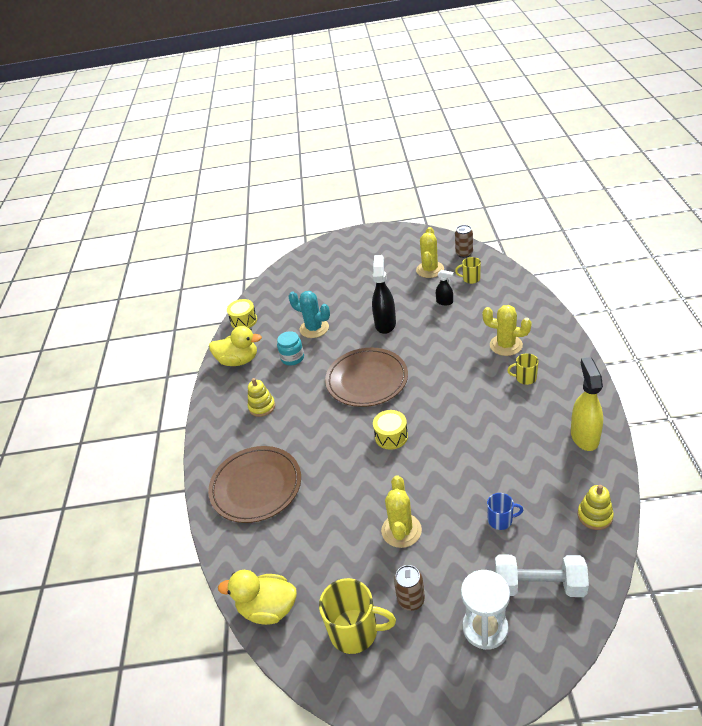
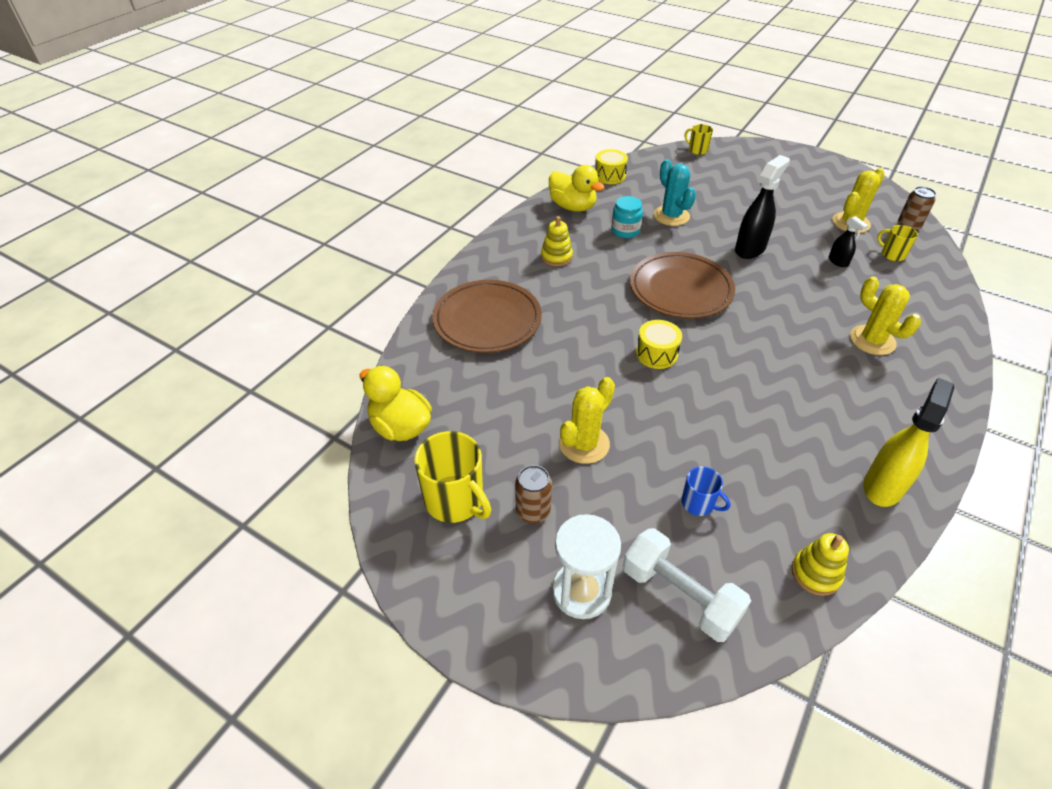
camera: 30 degrees right, 5 degrees up
(525, 378) = (864, 385): yellow mug -> yellow mug (697, 150)

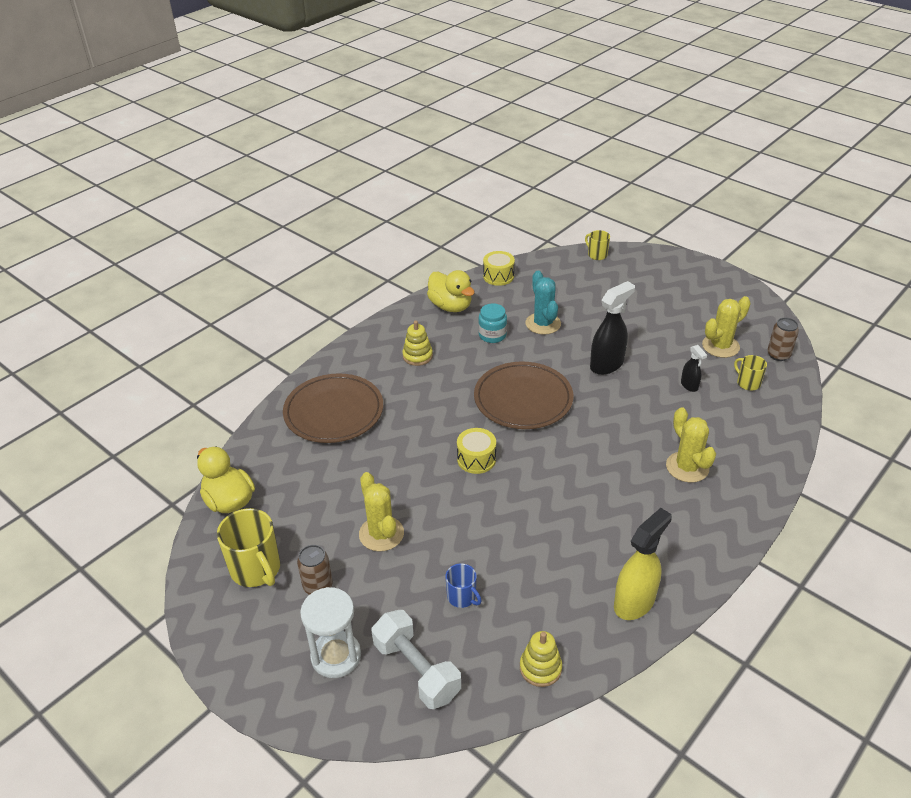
camera: 10 degrees right, 5 degrees down
(584, 444) = (381, 534): yellow cactus -> yellow cactus turned 75 degrees counterclockwise

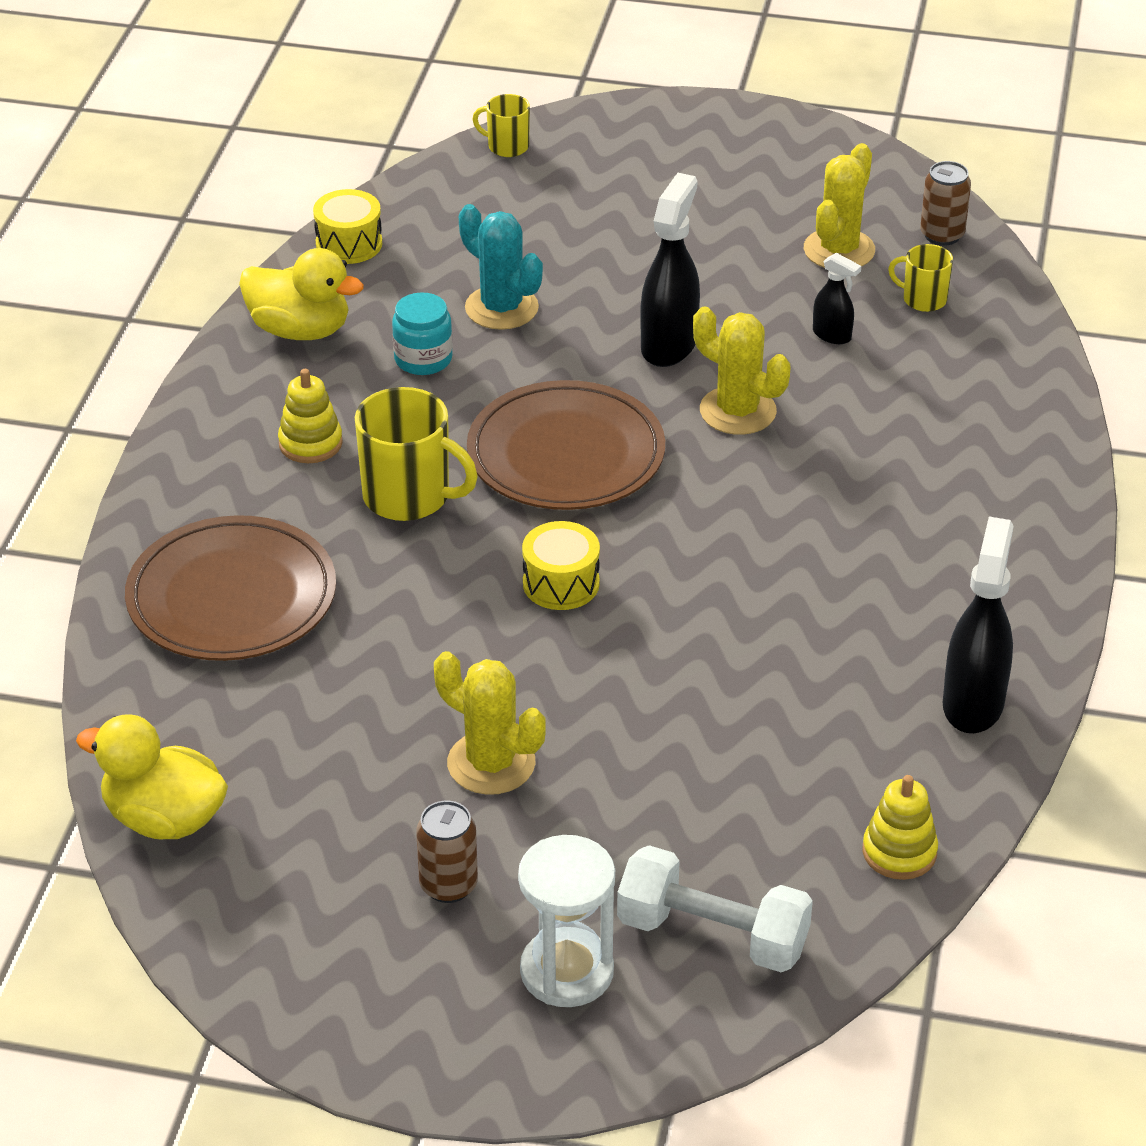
camera: 30 degrees left, 0 degrees up
(256, 569) = (315, 904): yellow mug -> yellow mug (409, 496)
(462, 597) = (703, 803): blue mug -> none
(634, 602) = (973, 703): yellow spray bottle -> black spray bottle
(687, 467) = (916, 471): yellow cactus -> yellow cactus (737, 411)

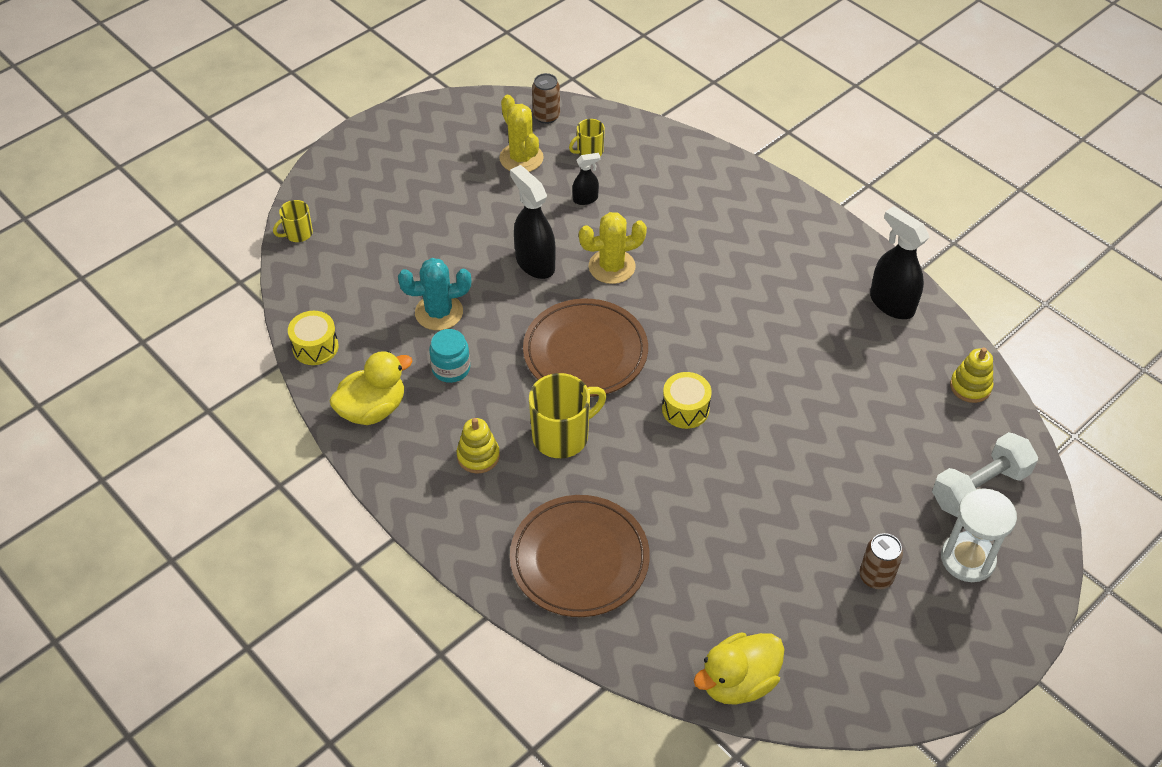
camera: 55 degrees left, 10 degrees up
(491, 763) = (799, 511): yellow cactus -> none

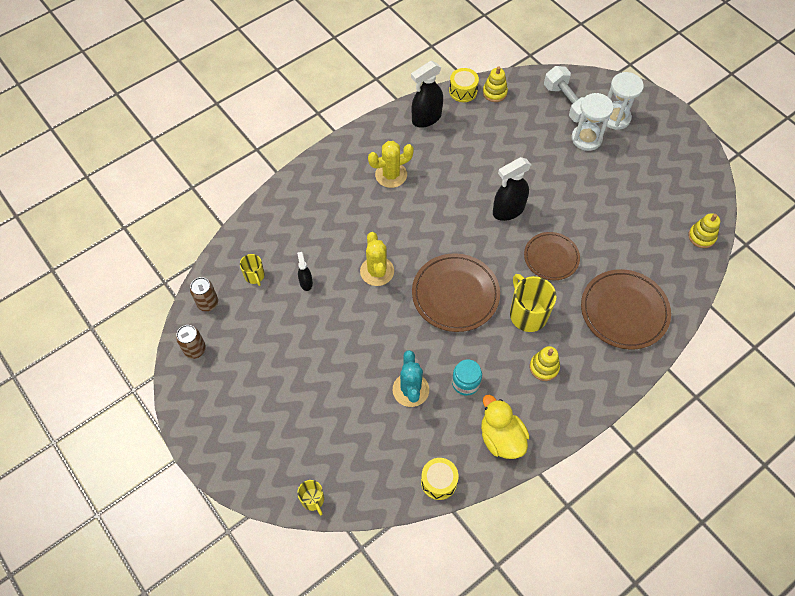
camera: 85 degrees left, 10 degrees up
(521, 158) = (253, 324): yellow cactus -> yellow cactus (391, 175)
(535, 263) = (367, 321): black spray bottle -> black spray bottle (508, 210)
(663, 464) = (551, 257): none -> brown plate
(685, 409) = (507, 240): yellow drum -> yellow drum (463, 91)
(738, 682) = (701, 237): yellow duck -> yellow stacking toy
(876, 577) = (629, 161): brown can -> brown can (195, 349)
(909, 514) = (586, 138): none -> white hourglass

